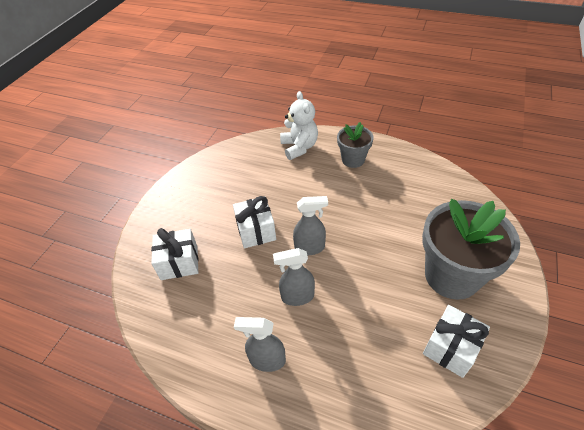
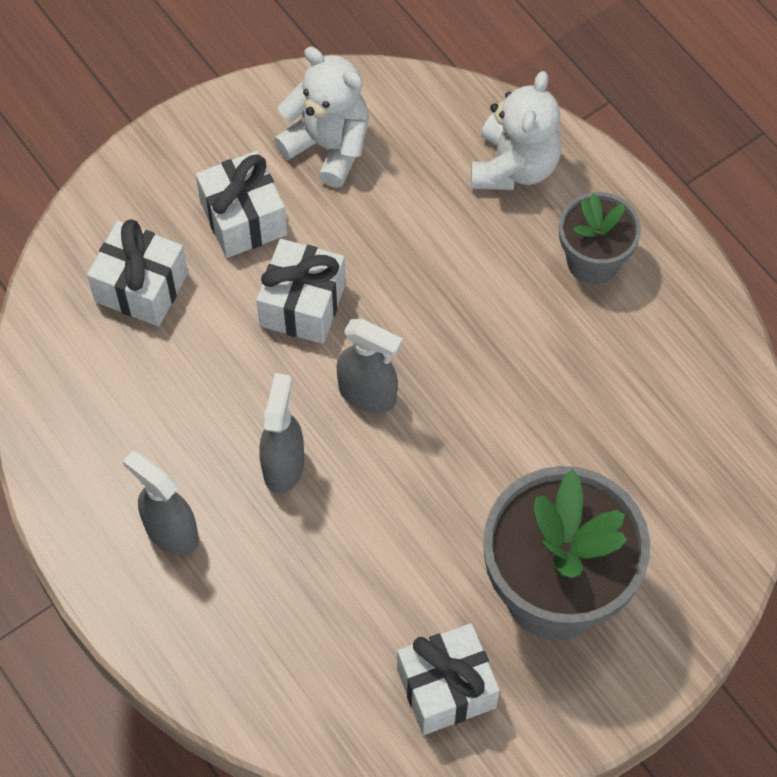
camera: 30 degrees right, 15 degrees up
(207, 214) = (243, 218): none -> white gift
(224, 174) = (328, 146): none -> white teddy bear
(297, 297) = (283, 465): grey spray bottle -> grey spray bottle turned 75 degrees clockwise

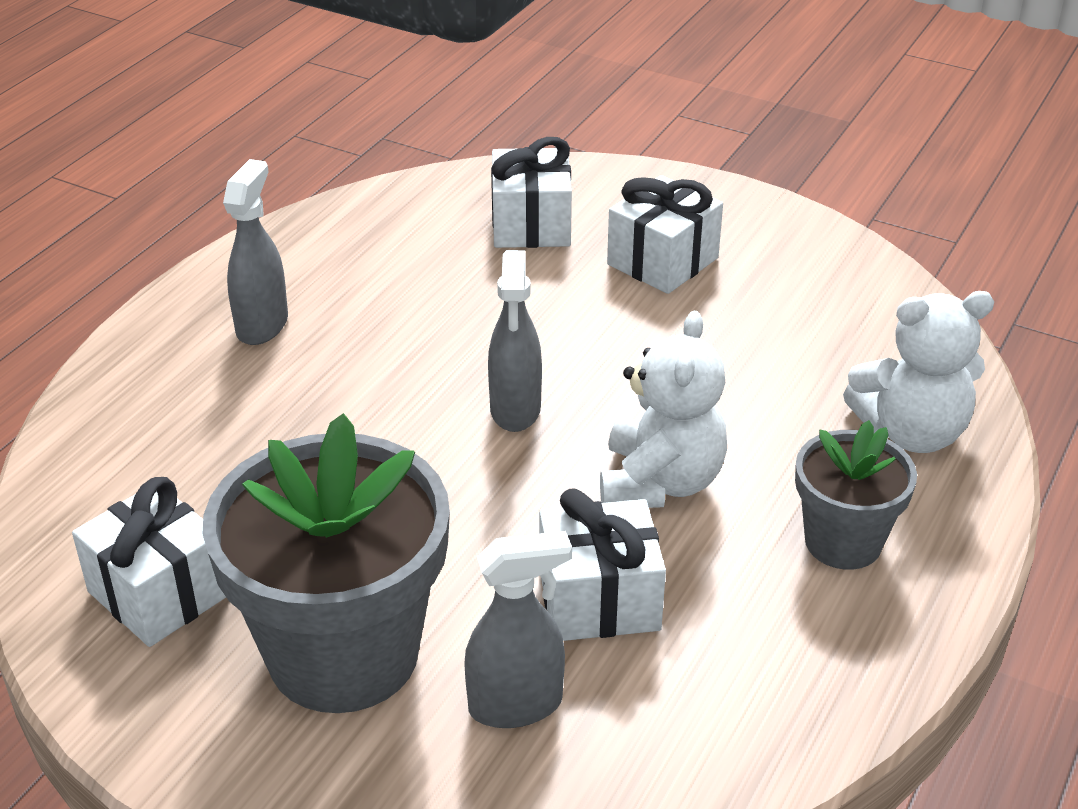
camera: 65 degrees right, 25 degrees down
(283, 465) = (386, 376): grey spray bottle -> grey spray bottle (516, 705)
(303, 305) = (592, 330): white gift -> white gift (599, 599)
(328, 146) = (801, 289): white teddy bear -> white teddy bear (660, 482)

